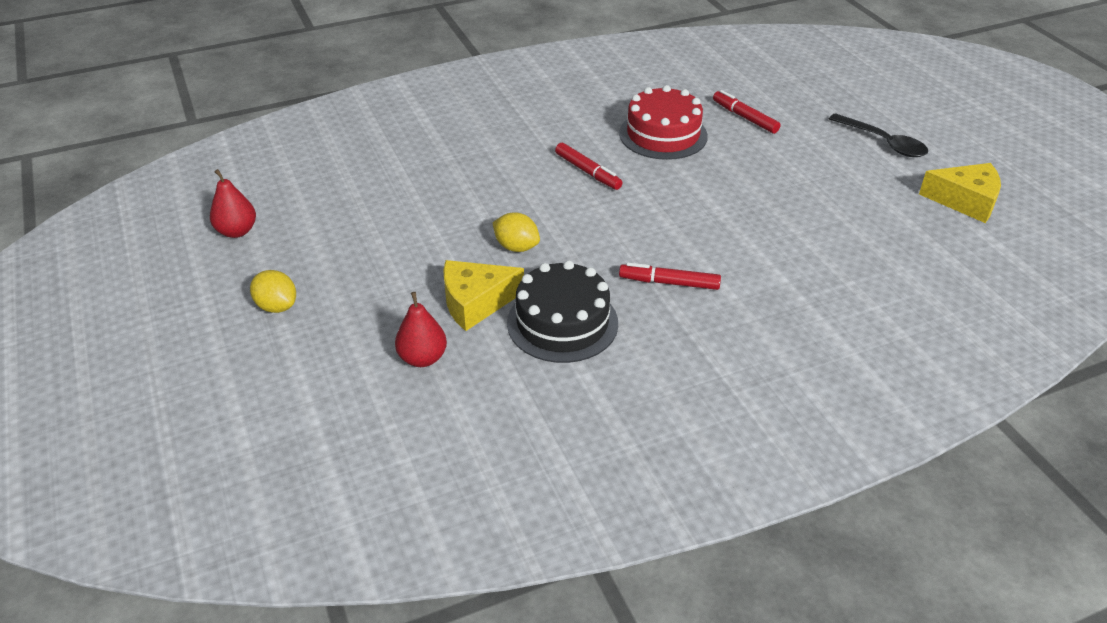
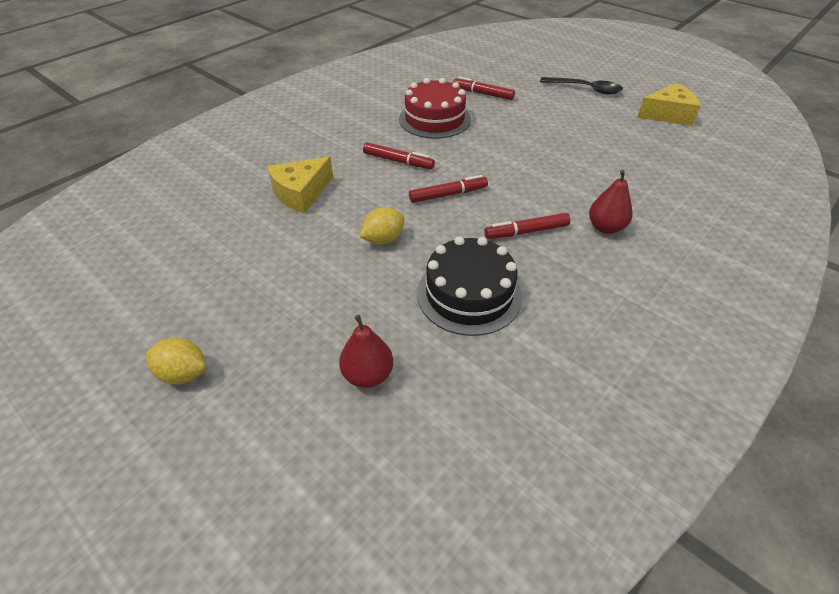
camera: 25 degrees left, 5 degrees up
(237, 231) = (96, 307): red pear -> red pear (605, 227)
(475, 303) = (381, 301): yellow cheese -> yellow cheese (301, 193)
(516, 247) = (383, 239): yellow lemon -> yellow lemon turned 45 degrees counterclockwise
(615, 222) = (448, 195): none -> red marker

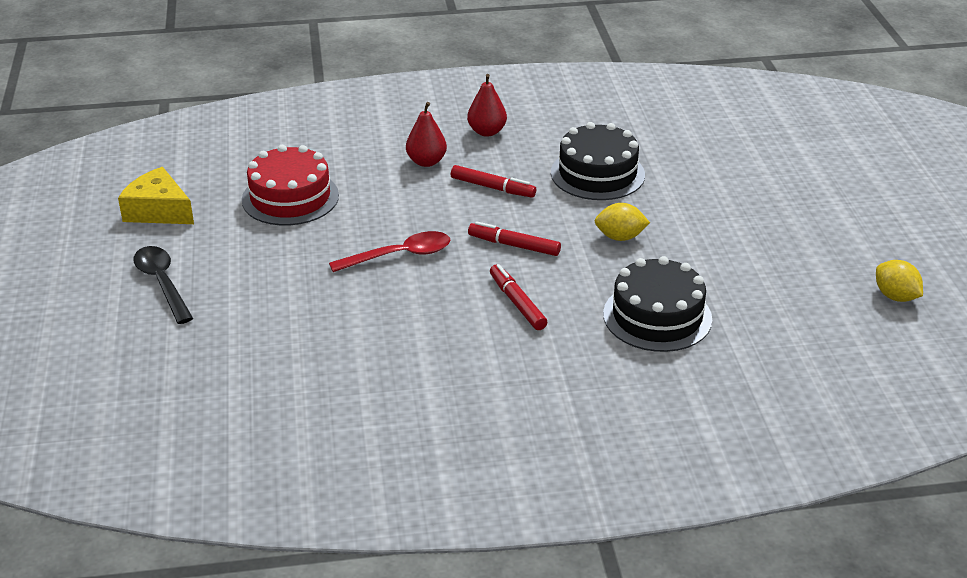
camera: 140 degrees left, 10 degrees down
(183, 373) = (847, 221): yellow lemon -> yellow lemon (895, 296)
(301, 193) = (657, 316): yellow cheese -> black cake
(368, 375) = (717, 168): red pear -> red pear (487, 132)
(434, 119) = (404, 336): red cake -> red cake (290, 197)
(483, 94) = (287, 344): red marker -> none
(504, 154) = (399, 256): none -> red spoon

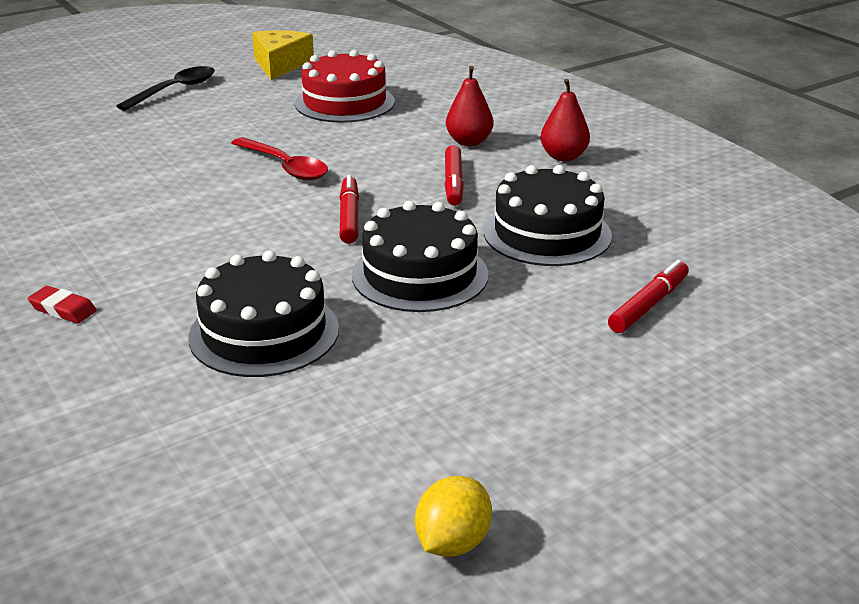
camera: 65 degrees right, 5 degrees down
(517, 303) = (239, 241): red marker -> red marker (649, 305)
(570, 403) = (63, 309): none -> red eraser
(620, 237) = (420, 274): yellow lemon -> black cake

